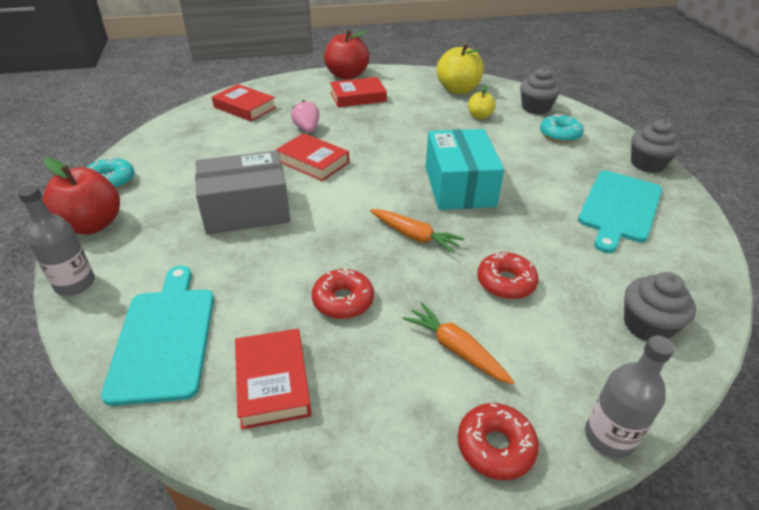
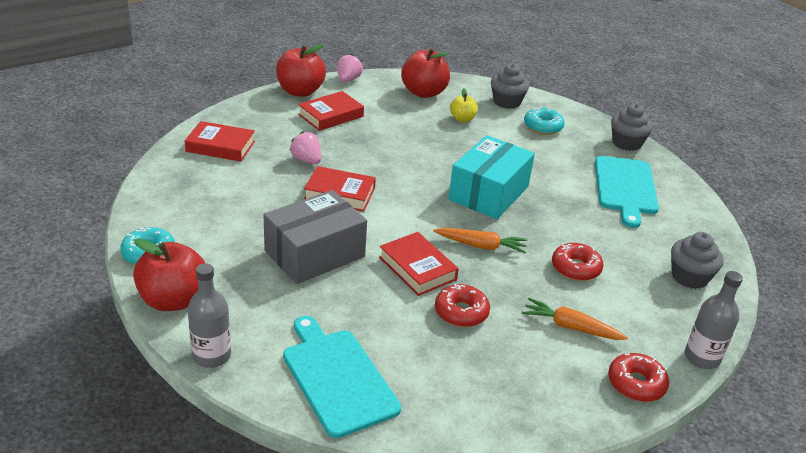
camera: 25 degrees left, 5 degrees down
(273, 382) = (453, 386): red book -> red book (417, 268)
(396, 71) = (348, 79): none -> pink strawberry
(458, 90) = (424, 92): yellow apple -> red apple
(459, 186) = (488, 193): turquoise box -> turquoise box turned 60 degrees clockwise

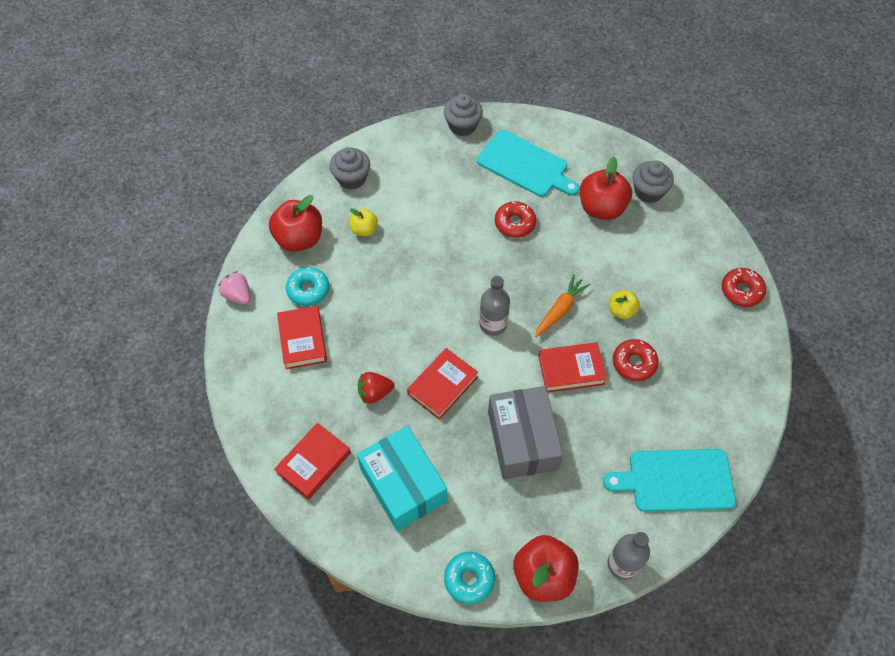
camera: 60 degrees left, 25 degrees up
(300, 91) = (240, 350): red apple -> red apple (601, 208)
(306, 160) = (375, 393): pink strawberry -> red strawberry
(488, 193) = (491, 268): turquoise box -> turquoise box (403, 485)
(518, 289) = (621, 311): none -> yellow apple
(543, 127) = (408, 172): turquoise donut -> turquoise donut (308, 290)
(571, 327) = (674, 299): orange carrot -> none
(575, 268) = (612, 259): red donut -> red donut (514, 223)
(702, 358) = (730, 237): grey bottle -> grey bottle (493, 324)

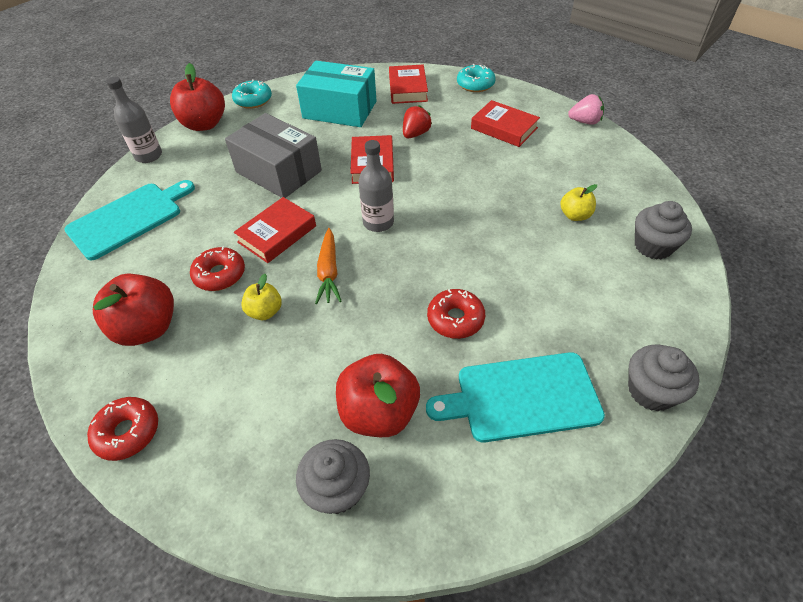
camera: 140 degrees right, 10 degrees down
(299, 239) = (608, 176): red apple -> red apple (147, 328)
(308, 290) = (547, 153): turquoise donut -> turquoise donut (475, 84)

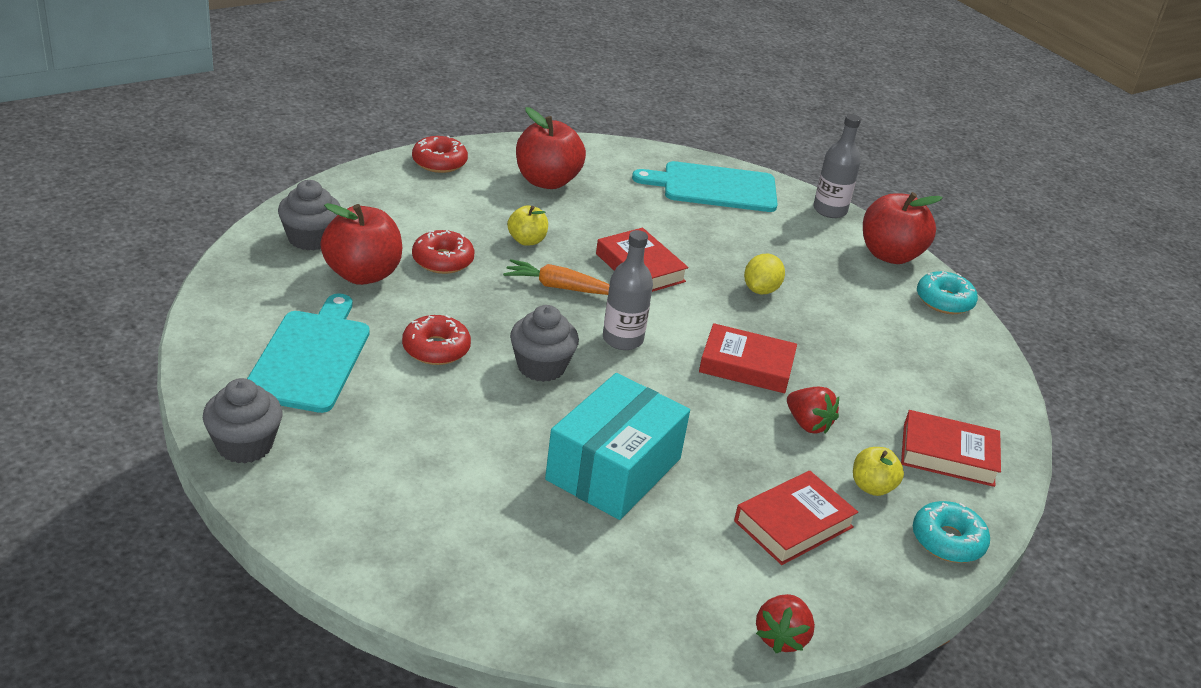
camera: 100 degrees right, 15 degrees down
(129, 218) = (714, 187): turquoise cutting board -> turquoise cutting board turned 120 degrees clockwise
(220, 274) = (595, 225): red donut -> red donut (442, 260)
(278, 171) = (760, 290): grey box -> yellow lemon
(340, 110) = (898, 370): turquoise box -> turquoise box (613, 469)
(575, 215) = (545, 512): yellow apple -> yellow apple (872, 487)
(585, 122) = (781, 637): pink strawberry -> red strawberry
(653, 246) = (440, 562): grey cupcake -> grey cupcake (541, 367)

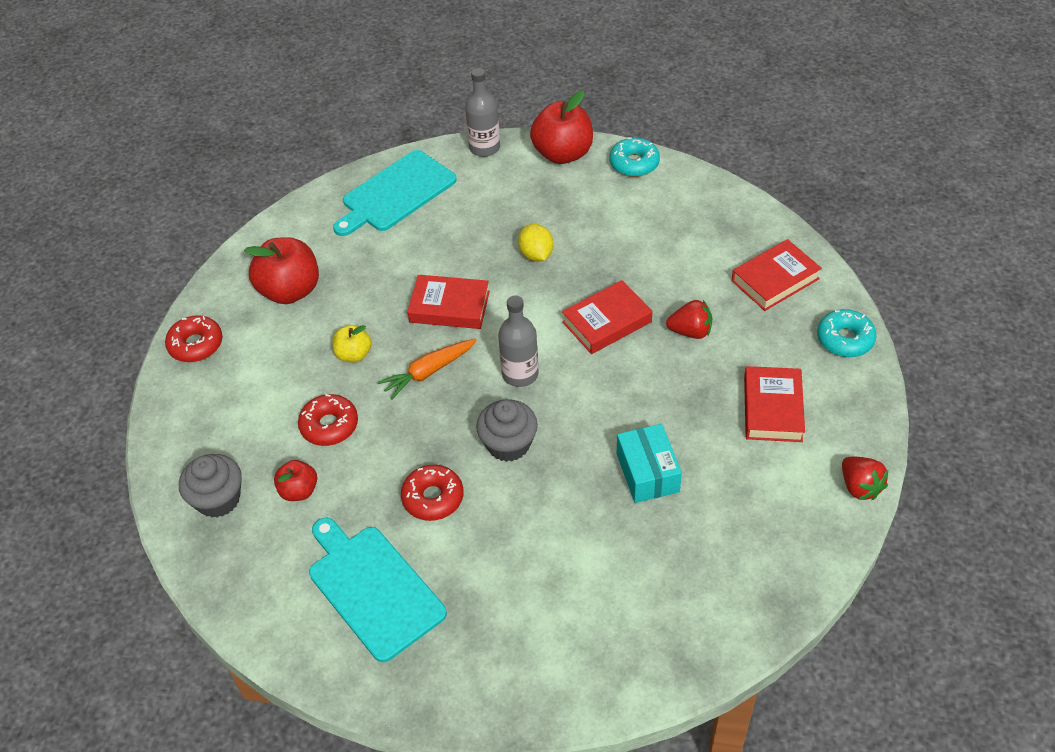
camera: 40 degrees left, 15 degrees up
(244, 445) = (441, 693): grey cupcake -> none
(362, 274) = (299, 491): red apple -> red apple, size x0.55
(613, 469) = (647, 473): turquoise box -> turquoise box, size x0.63
(872, 487) = (772, 342): yellow apple -> none

